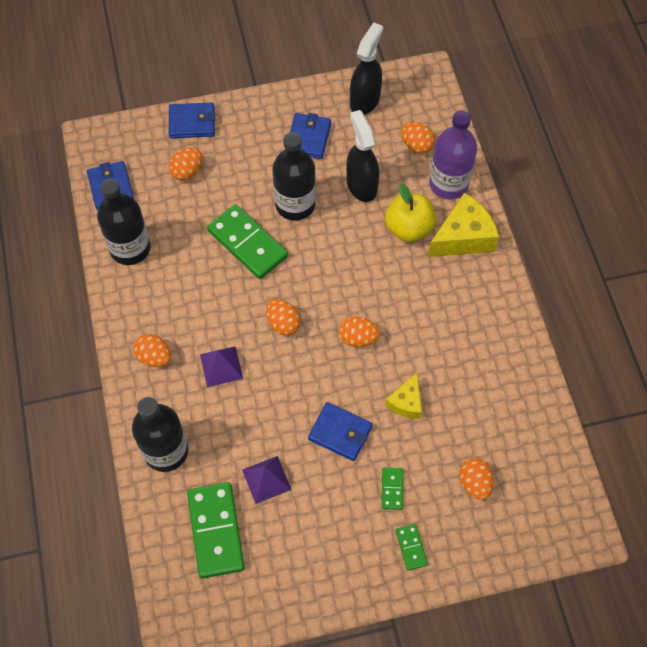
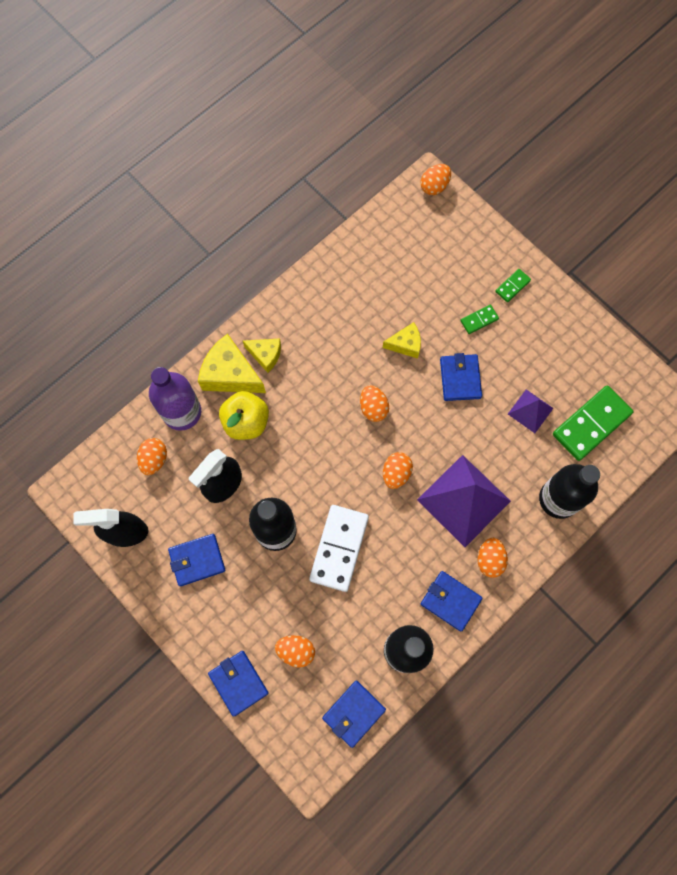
camera: 120 degrees left, 10 degrees up
(143, 305) = (450, 601): none -> blue wallet
(221, 366) = (463, 500): purple pyramid -> purple pyramid, size x1.95
(247, 244) = (339, 548): green domino -> white domino
(466, 275) = (265, 355): none -> yellow cheese
(474, 483) = (438, 268): orange egg -> orange egg (434, 186)

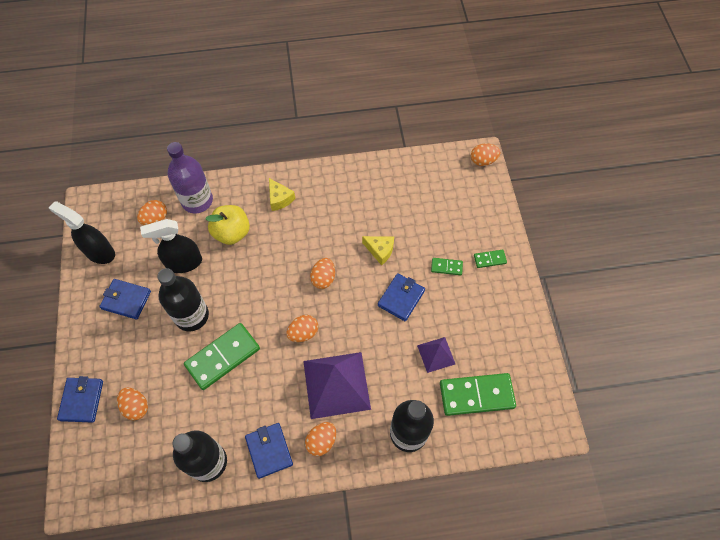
camera: 35 degrees right, 10 degrees down
(230, 374) = (247, 197): yellow cheese -> none
(339, 548) = (223, 357): white domino -> green domino
(353, 713) = (136, 481): blue wallet -> none

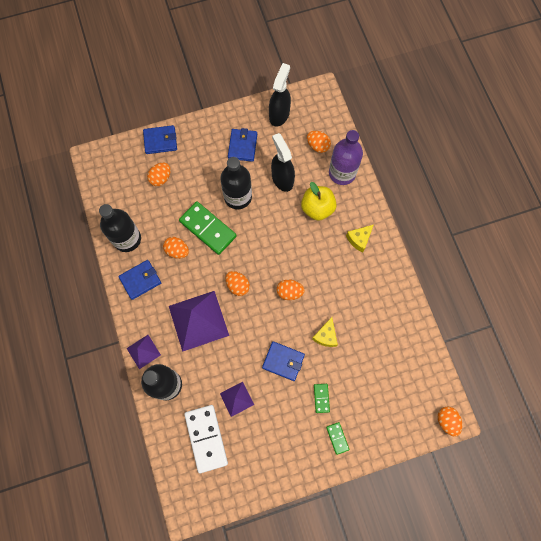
camera: 80 degrees right, 10 degrees up
(321, 441) = (152, 317): orange egg -> orange egg (177, 251)
(362, 457) = (143, 351): none -> purple pyramid
(476, 395) = (206, 438): green domino -> white domino

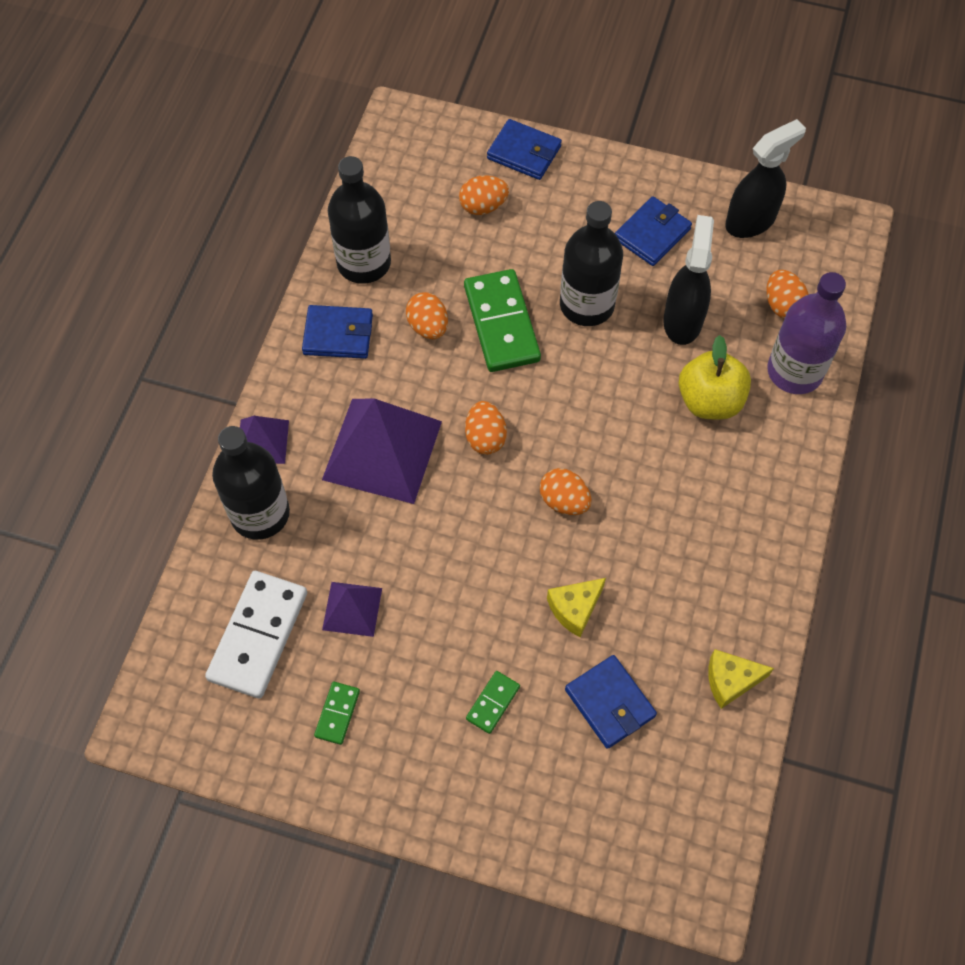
camera: 35 degrees right, 10 degrees down
(283, 361) = (472, 602): blue wallet -> blue wallet (610, 703)
(337, 438) = (472, 786): green domino -> green domino (337, 713)
(359, 239) = (748, 493): yellow cheese -> yellow cheese (730, 681)
(446, 421) = (689, 895): orange egg -> none

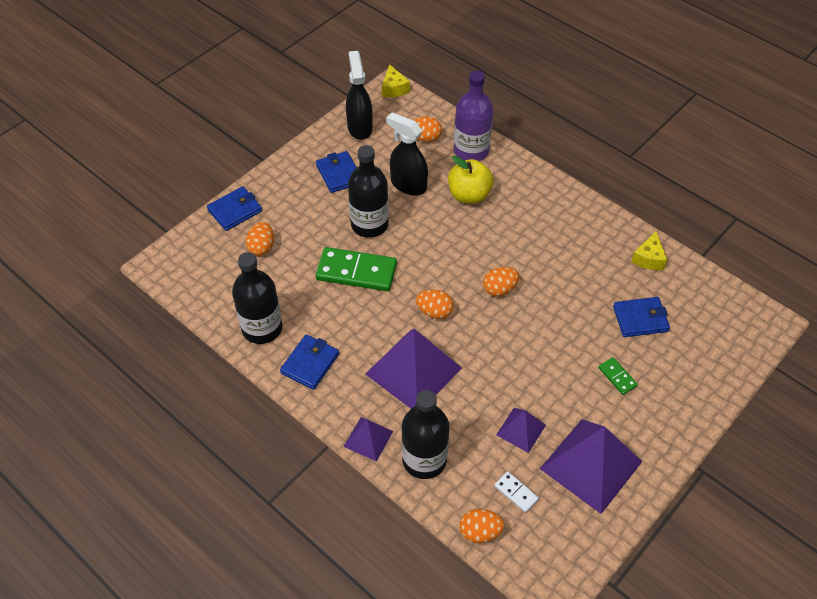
camera: 65 degrees left, 10 degrees down
(258, 635) = (516, 493): white domino -> white domino, size x0.47
(337, 713) = (591, 465): green domino -> purple pyramid
(428, 327) = (335, 311): orange egg -> orange egg (480, 532)
(574, 609) = (573, 312): yellow cheese -> yellow cheese (394, 89)

